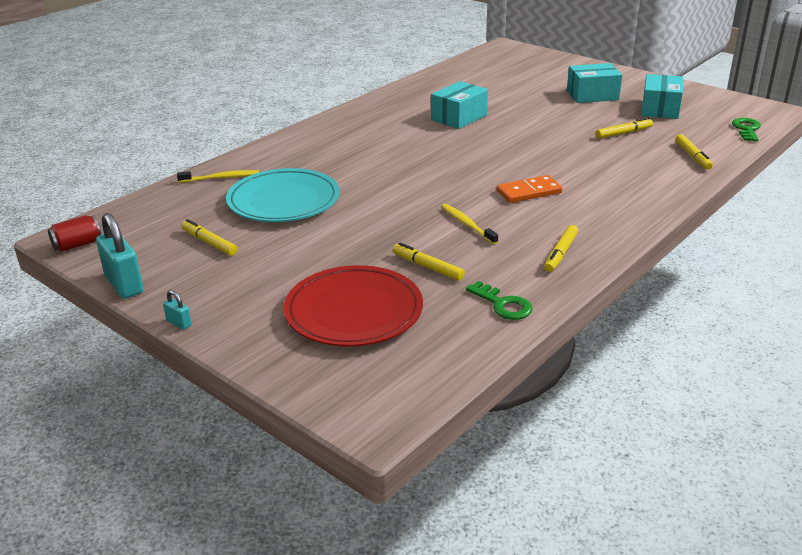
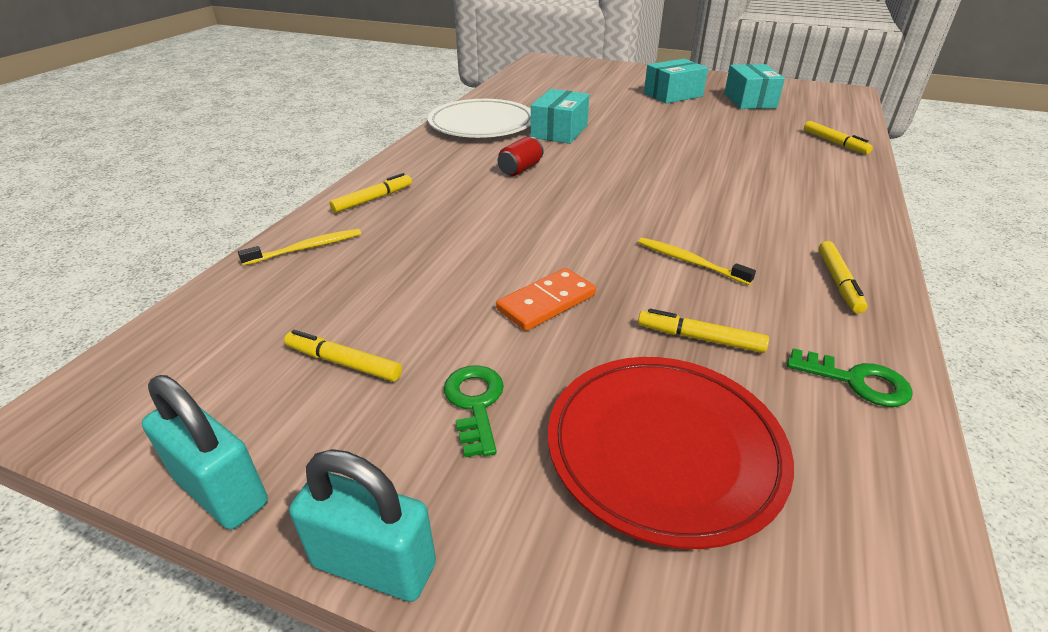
camera: 20 degrees left, 5 degrees up
(77, 245) = (97, 417): red can -> red can (520, 169)
(179, 323) = (374, 565): turquoise padlock -> turquoise padlock, size x2.17
(283, 201) = (420, 268): turquoise plate -> none
(400, 104) = (481, 124): none -> white plate
(529, 192) = (718, 206): orange domino -> orange domino (546, 302)
(623, 133) = (743, 127): yellow marker -> yellow marker (373, 199)
(746, 129) = (848, 110): green key -> green key (475, 403)

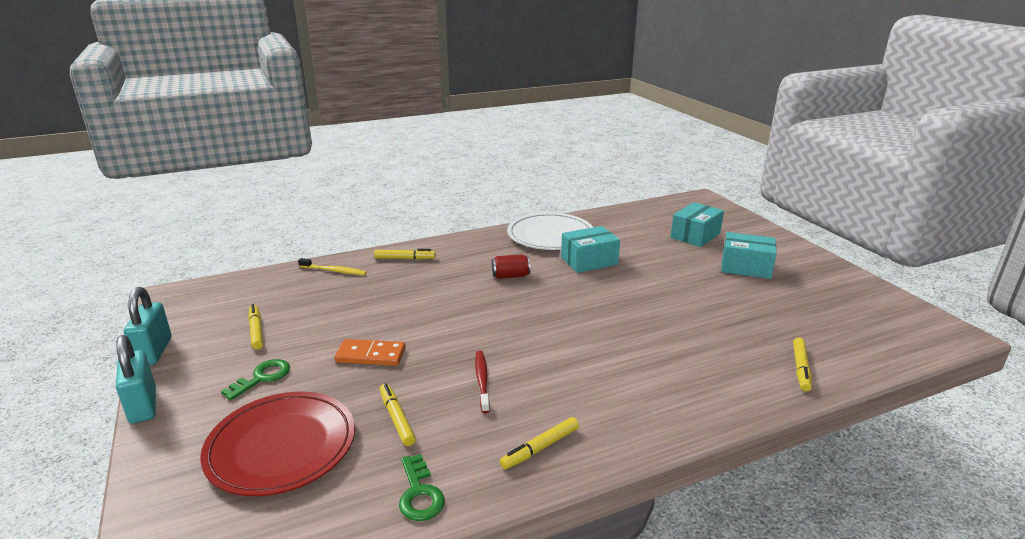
camera: 45 degrees right, 10 degrees down
(689, 261) = (482, 380): yellow toothbrush -> red toothbrush
(749, 101) = (809, 300): turquoise box -> turquoise box (695, 235)

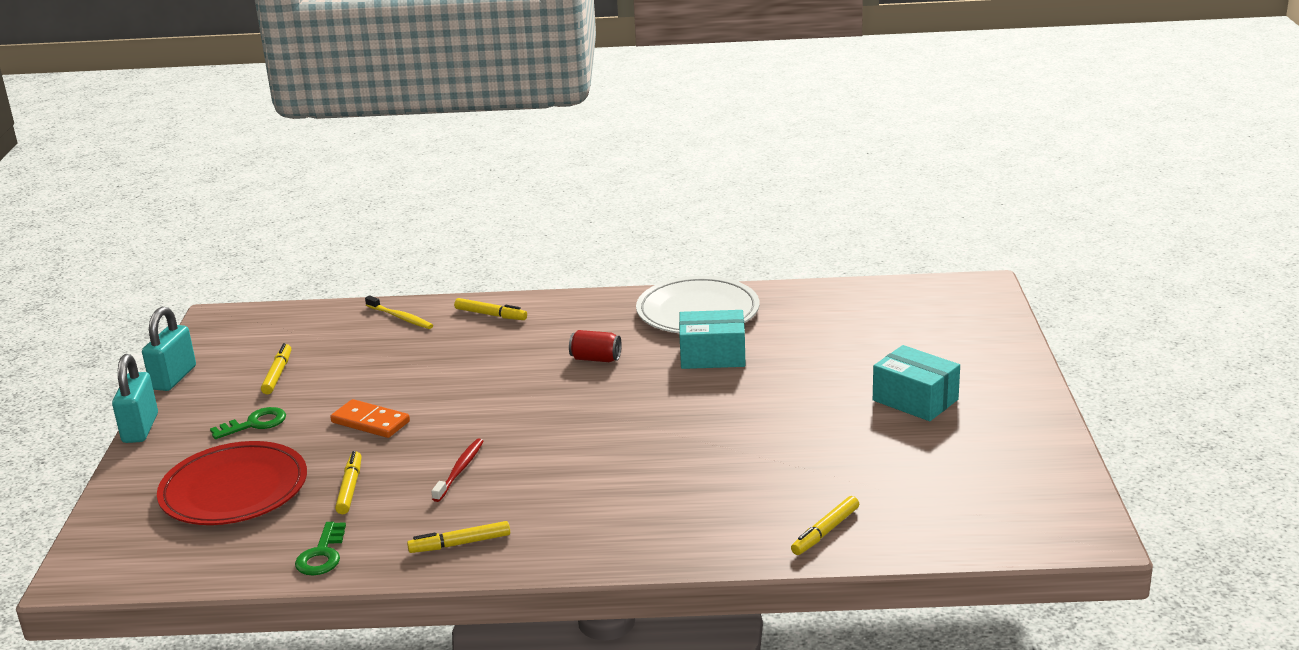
camera: 25 degrees right, 0 degrees up
(695, 235) = (899, 343): turquoise box -> none

